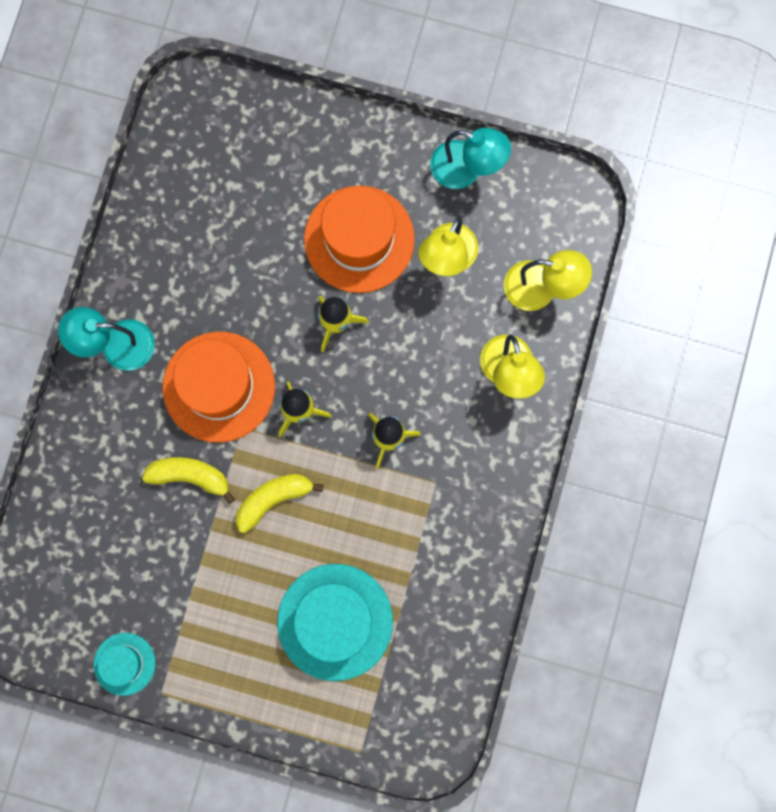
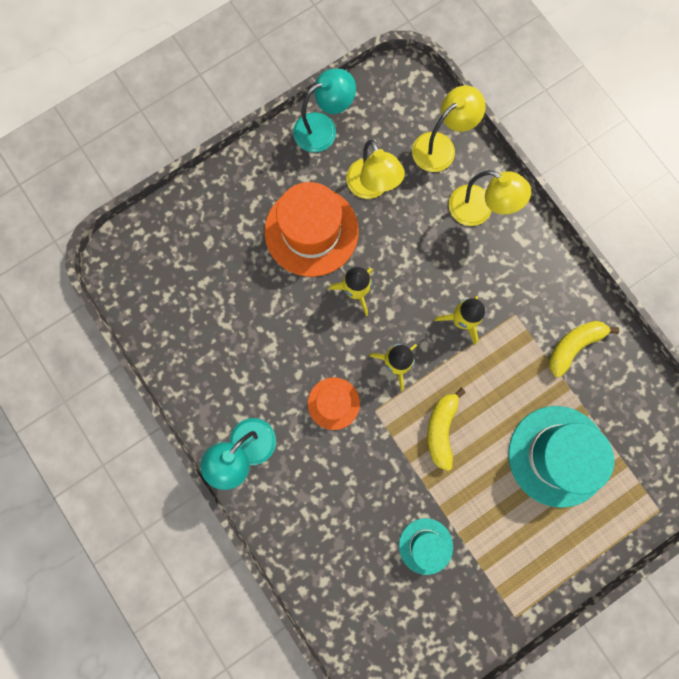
camera: 50 degrees left, 0 degrees up
(124, 664) = (474, 627): turquoise hat -> turquoise hat (425, 546)
(190, 476) = (379, 473): yellow banana -> yellow banana (573, 346)
(219, 387) = (333, 403): orange hat -> orange hat, size x0.53

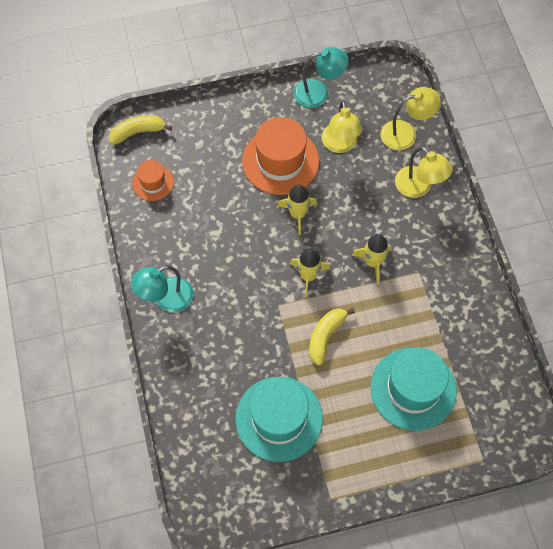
camera: 20 degrees right, 15 degrees down
(333, 403) = (248, 288): orange hat -> orange hat (153, 182)
(425, 546) = (279, 418): turquoise hat -> turquoise hat, size x1.88
(573, 346) = (457, 311): yellow banana -> yellow banana (138, 132)

